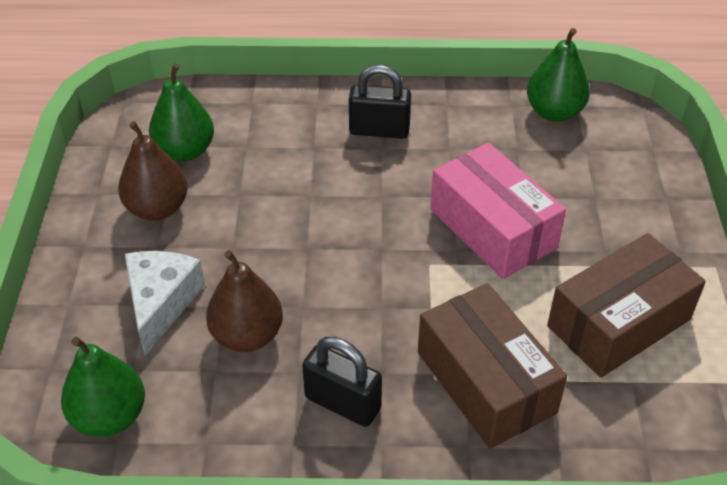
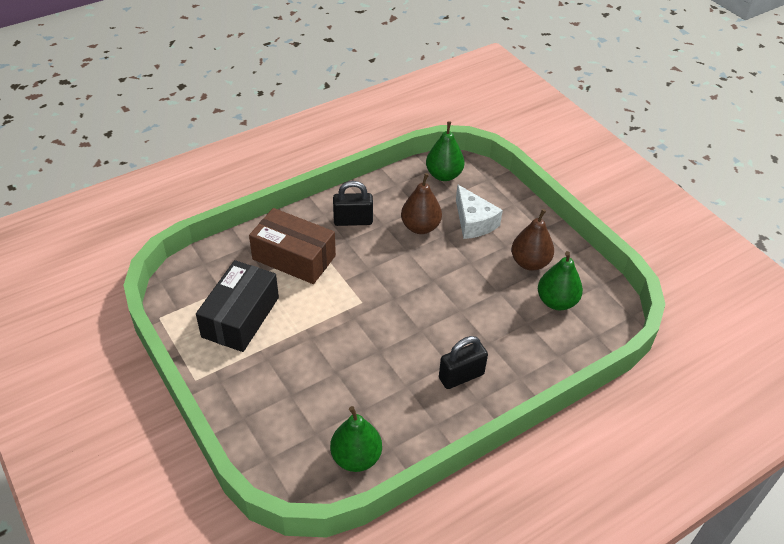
camera: 145 degrees right, 0 degrees up
(493, 228) = (341, 340): pink box -> none
(619, 323) = (240, 317): brown box -> black box

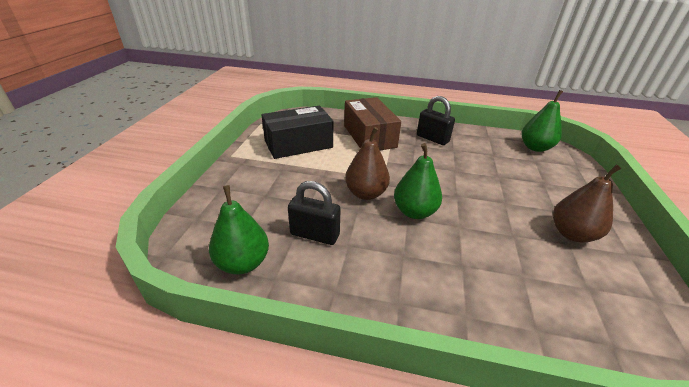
camera: 45 degrees right, 10 degrees down
(420, 227) = (482, 163): brown pear -> brown pear (366, 193)
(461, 376) = (404, 271): black padlock -> black padlock (315, 234)
(473, 222) = (535, 182): white cheese -> none
(556, 301) = (578, 280): green pear -> green pear (414, 212)

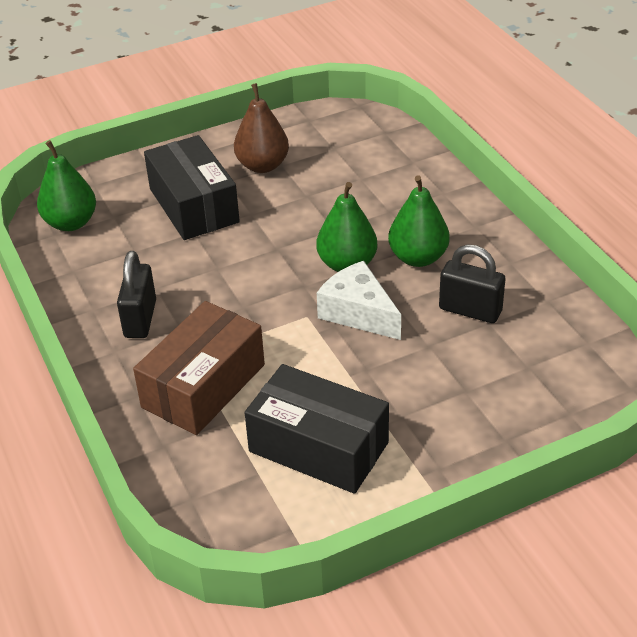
camera: 125 degrees left, 5 degrees up
(243, 263) = (563, 330): green pear -> green pear (418, 258)
(315, 234) = (470, 310): black padlock -> black padlock turned 45 degrees counterclockwise
(366, 193) = (358, 313): brown pear -> white cheese
(530, 186) = (194, 205): none -> black box

